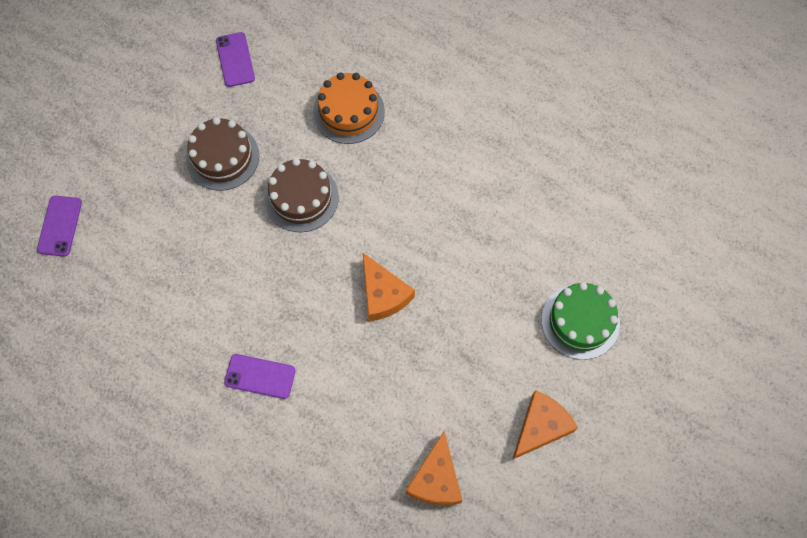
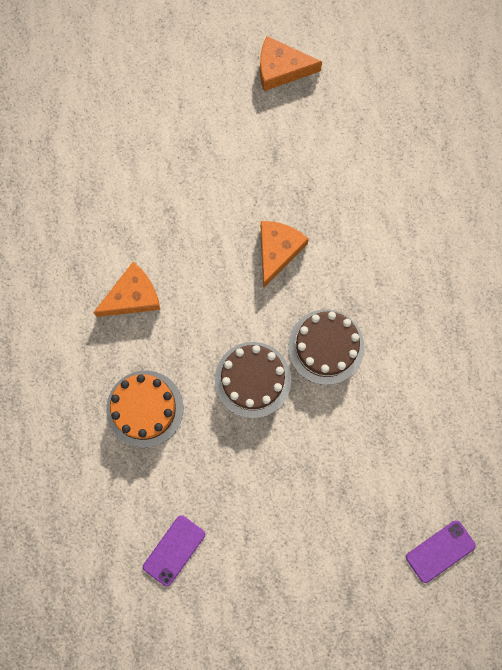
camera: 130 degrees left, 10 degrees up
(222, 157) = (271, 475): brown cake -> brown cake (326, 347)
(260, 376) = (415, 286): purple phone -> none
(436, 479) = (377, 109): orange cheese -> orange cheese (132, 296)
(580, 321) = (179, 98): green cake -> none

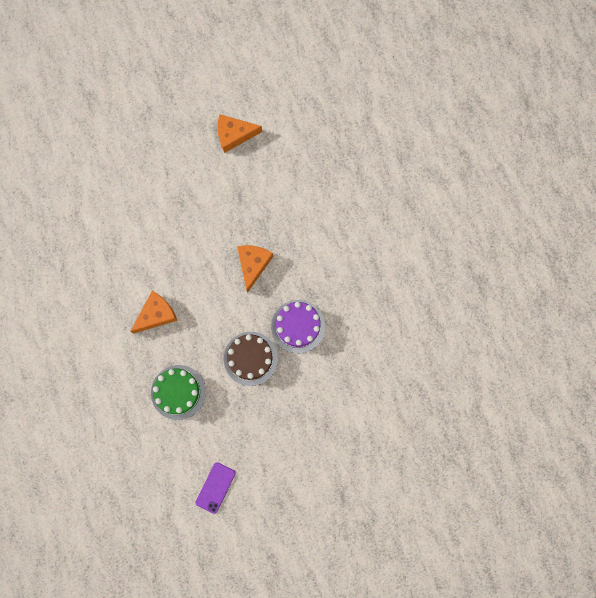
camera: 10 degrees left, 0 degrees up
(145, 408) = (178, 392): orange cake -> green cake
(326, 347) = (298, 326): brown cake -> purple cake
(440, 551) = (400, 455): purple phone -> none

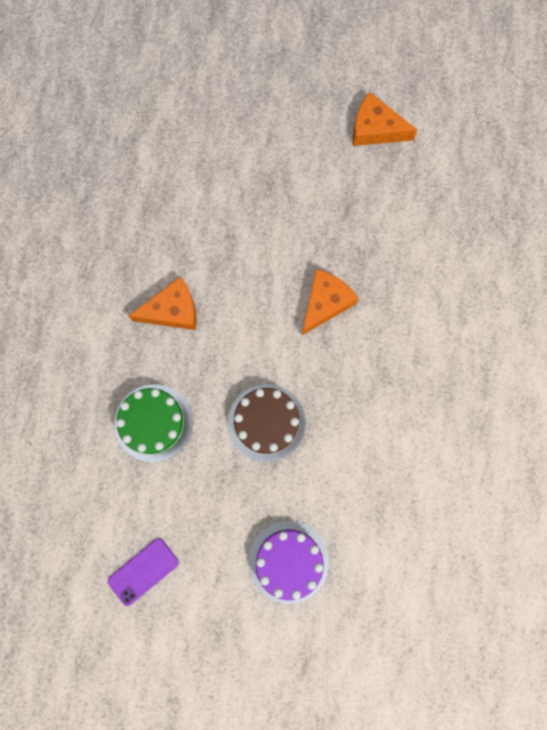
camera: 25 degrees right, 0 degrees up
(298, 326) = (347, 409): purple cake -> purple cake (288, 561)

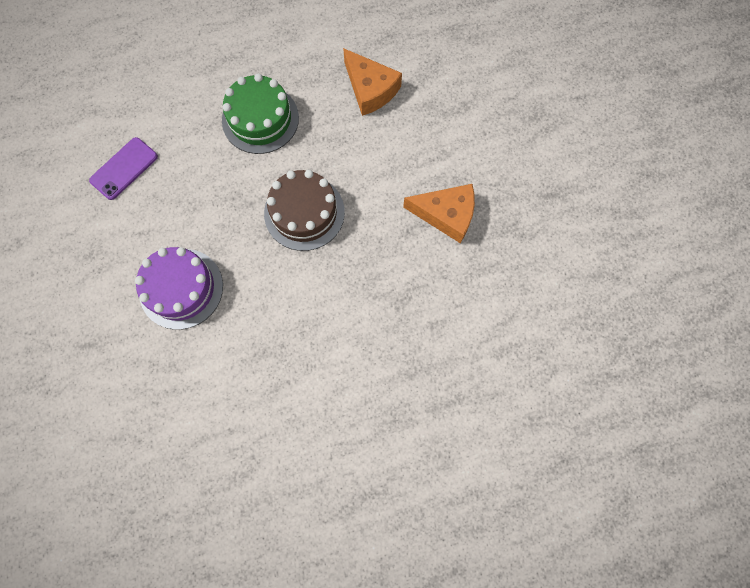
camera: 65 degrees right, 5 degrees down
(143, 571) = (124, 168): purple phone -> purple phone turned 75 degrees counterclockwise
(375, 129) = (649, 186): orange cheese -> none

